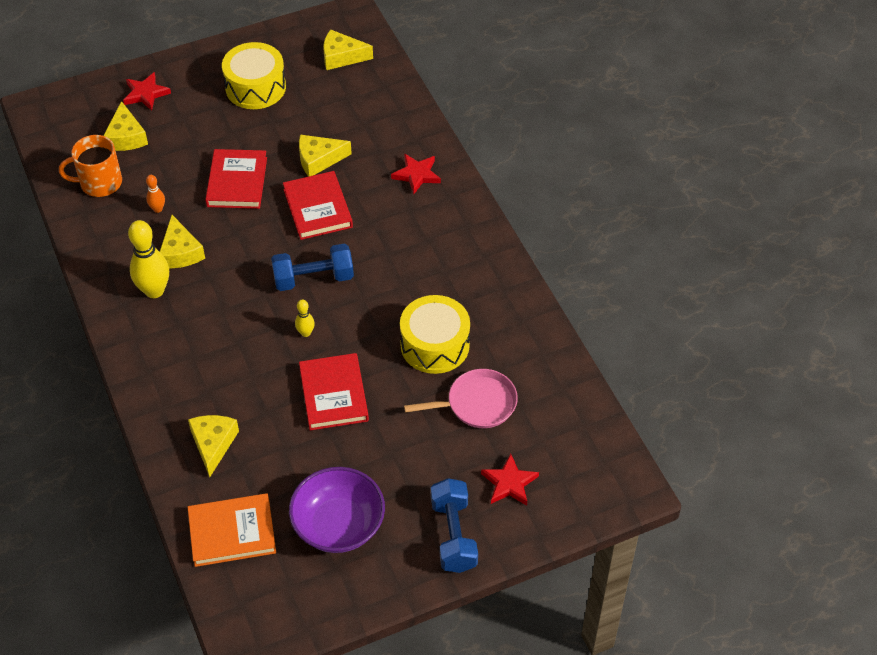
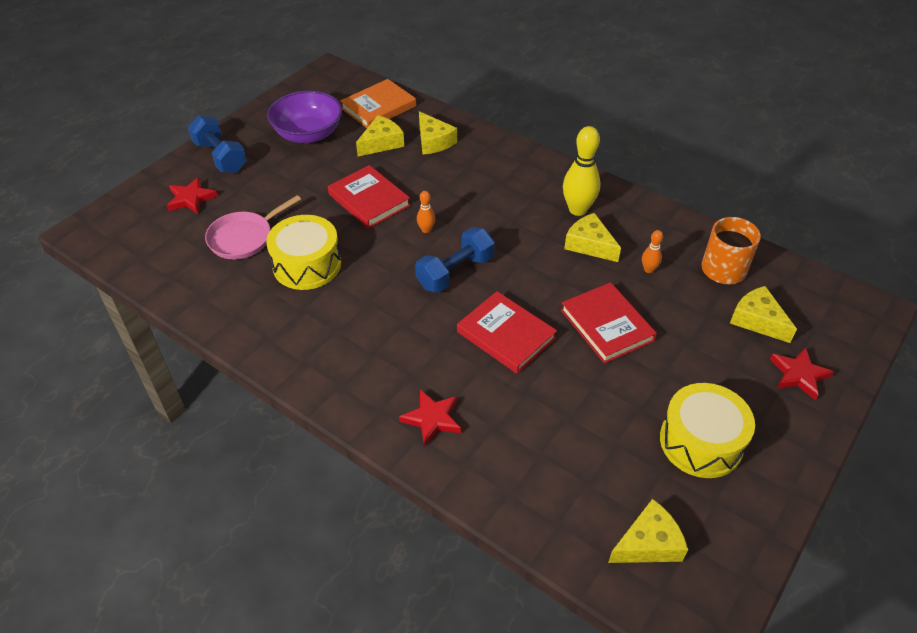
camera: 150 degrees right, 5 degrees down
(305, 333) = (426, 230): yellow bowling pin -> orange bowling pin
(319, 159) = (550, 386): yellow cheese -> yellow cheese (381, 143)

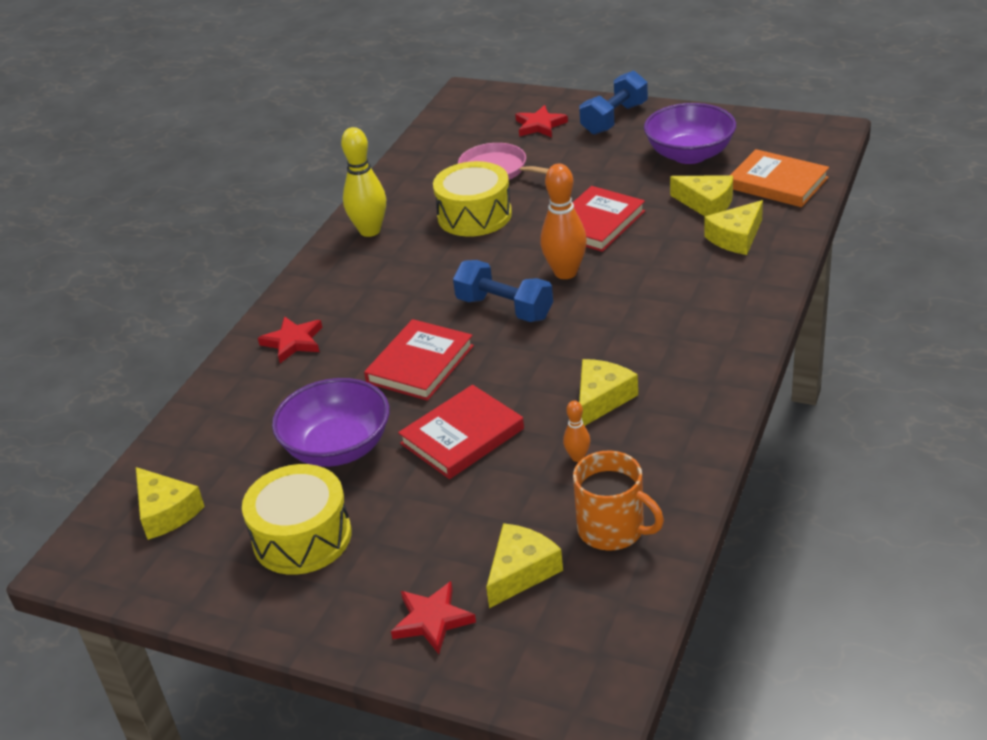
camera: 80 degrees right, 10 degrees down
(426, 230) = (565, 273): orange bowling pin -> orange bowling pin, size x2.02
(578, 209) = (667, 377): yellow bowling pin -> yellow bowling pin (370, 231)
(596, 404) = (338, 448): none -> purple bowl

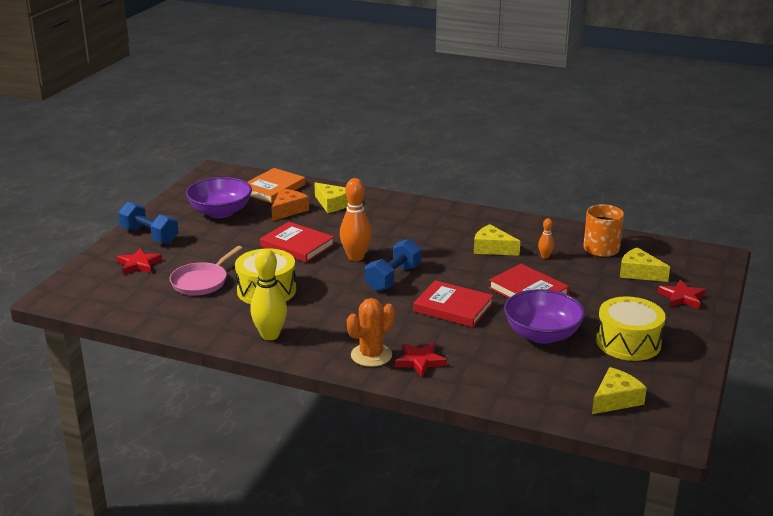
camera: 95 degrees left, 10 degrees down
(314, 304) = (371, 355): none -> orange cactus
(706, 204) = (288, 210): yellow cheese -> orange cheese

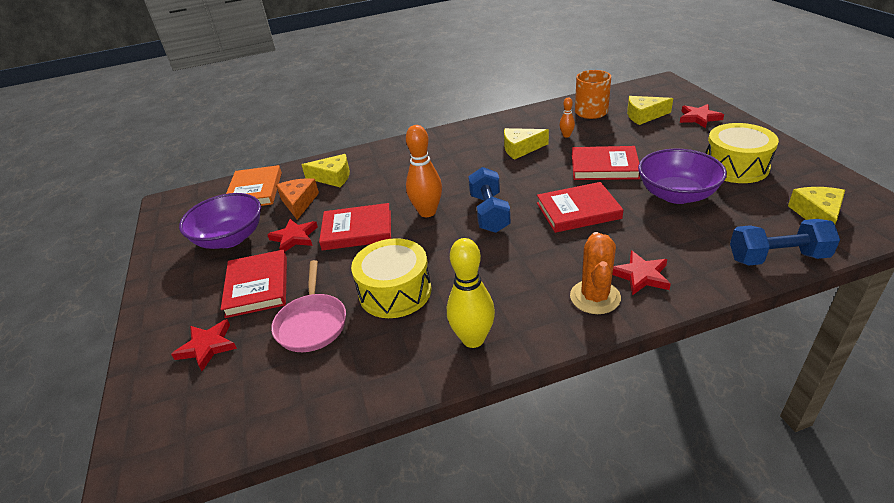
camera: 35 degrees left, 10 degrees up
(149, 235) = (178, 305): blue dumbbell -> blue dumbbell (777, 257)
(200, 247) = (257, 286): none -> red book
(255, 231) = (294, 238): none -> red star

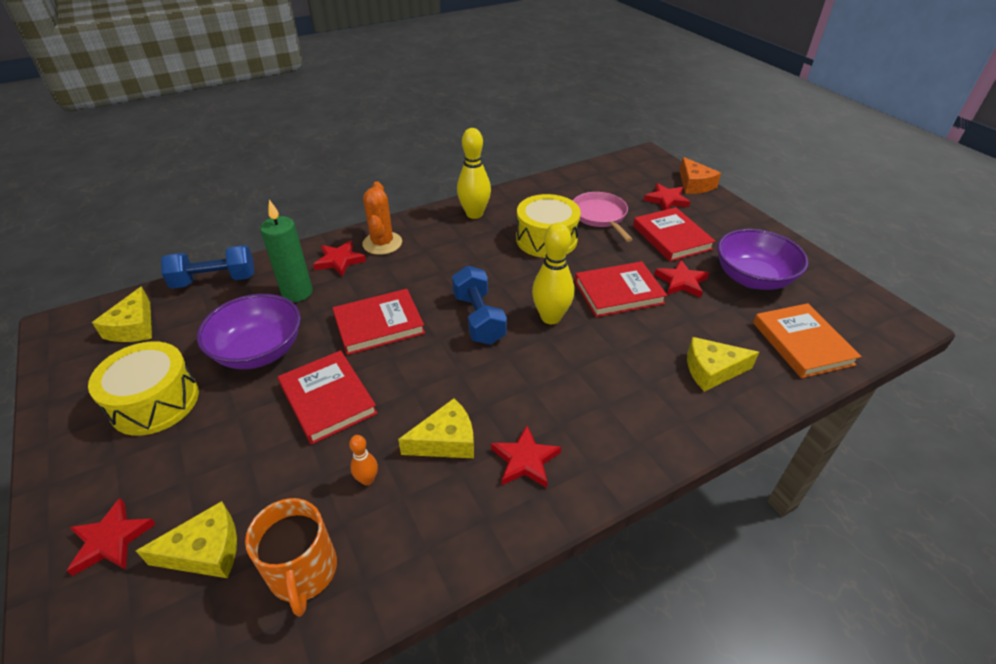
camera: 165 degrees right, 5 degrees up
(299, 202) = (720, 326): orange cheese -> orange cheese (694, 184)
(427, 212) = (551, 317): orange bowling pin -> yellow bowling pin
(475, 142) = (525, 460): none -> red star
(604, 167) = (328, 399): red book -> red book turned 60 degrees clockwise
(671, 241) = (297, 293): none -> green candle

